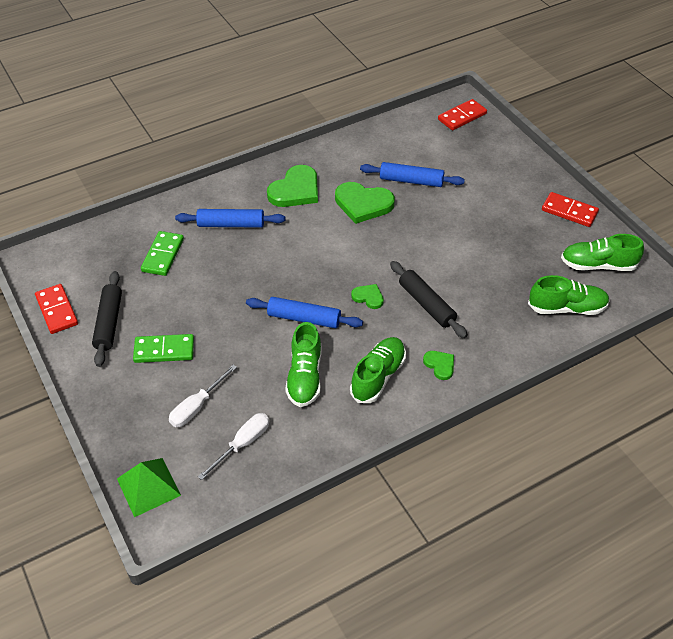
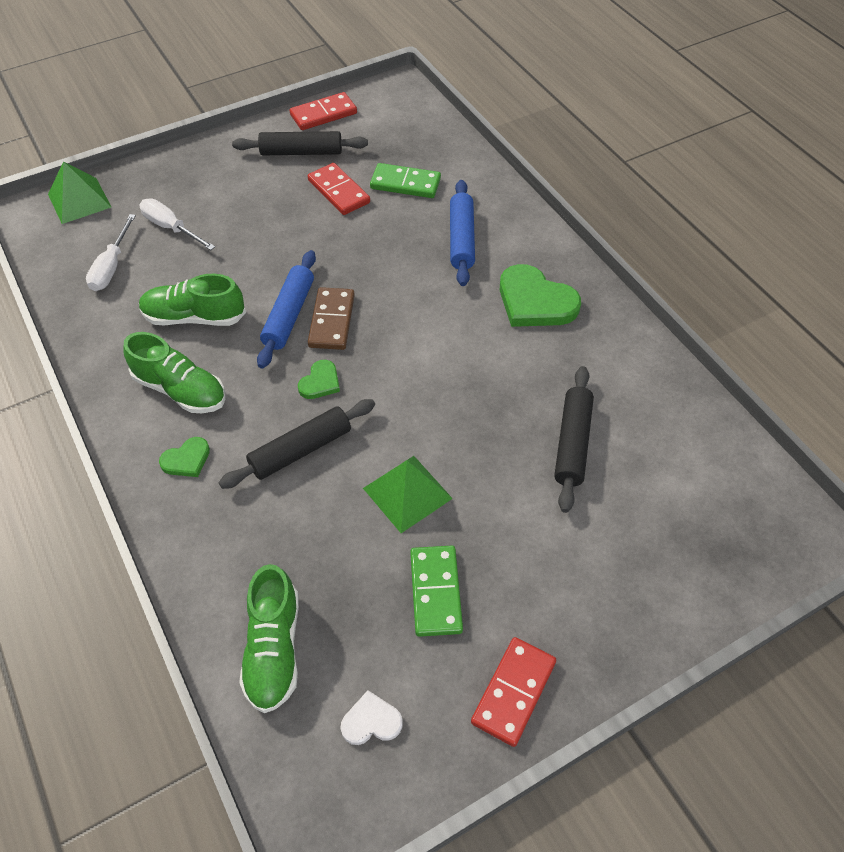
camera: 90 degrees right, 5 degrees up
(164, 350) = (255, 197): green domino -> green domino (435, 592)
(243, 444) = (111, 267): white screwdriver -> white screwdriver turned 60 degrees clockwise
(310, 294) = (331, 321): none -> brown domino
(363, 204) = (511, 379): green heart -> none
(411, 181) = (572, 443): blue rolling pin -> black rolling pin
(454, 252) = (407, 493): none -> green pyramid
(462, 117) = (765, 532): red domino -> red domino (338, 192)
(598, 265) = (371, 721): green shoe -> white heart

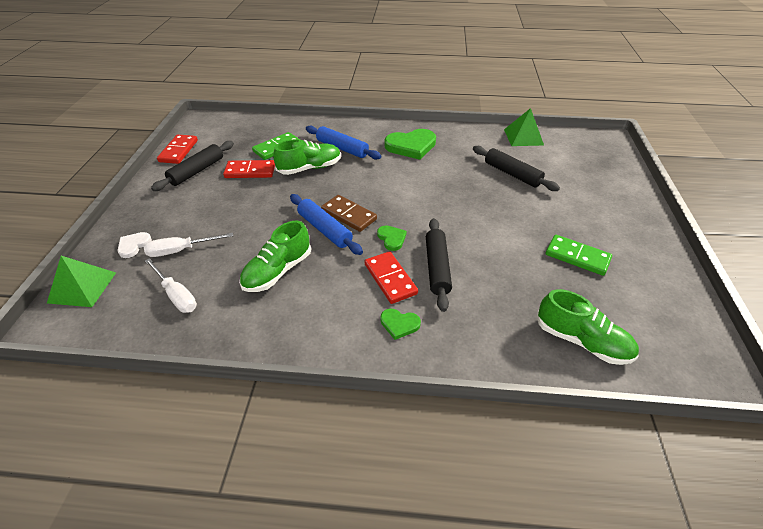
camera: 55 degrees left, 10 degrees down
(180, 390) = (335, 303): green shoe -> green shoe (309, 168)
(186, 459) = (399, 324): green heart -> green heart turned 105 degrees clockwise
(371, 721) = (653, 318): white heart -> white heart (133, 245)
(407, 493) = (502, 239): green pyramid -> green pyramid (523, 137)
(514, 692) = (655, 256): red domino -> red domino (390, 279)

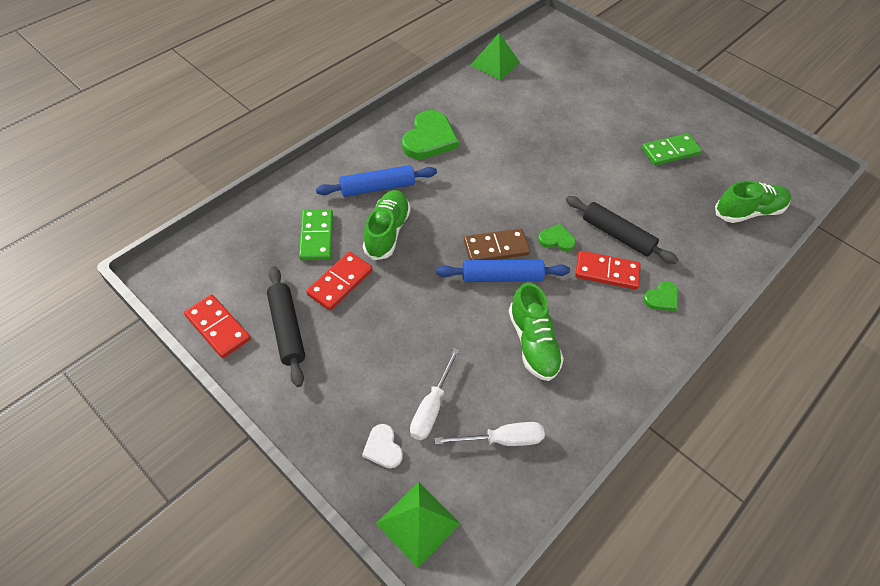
camera: 55 degrees left, 10 degrees up
(512, 174) = (540, 109): black rolling pin -> none

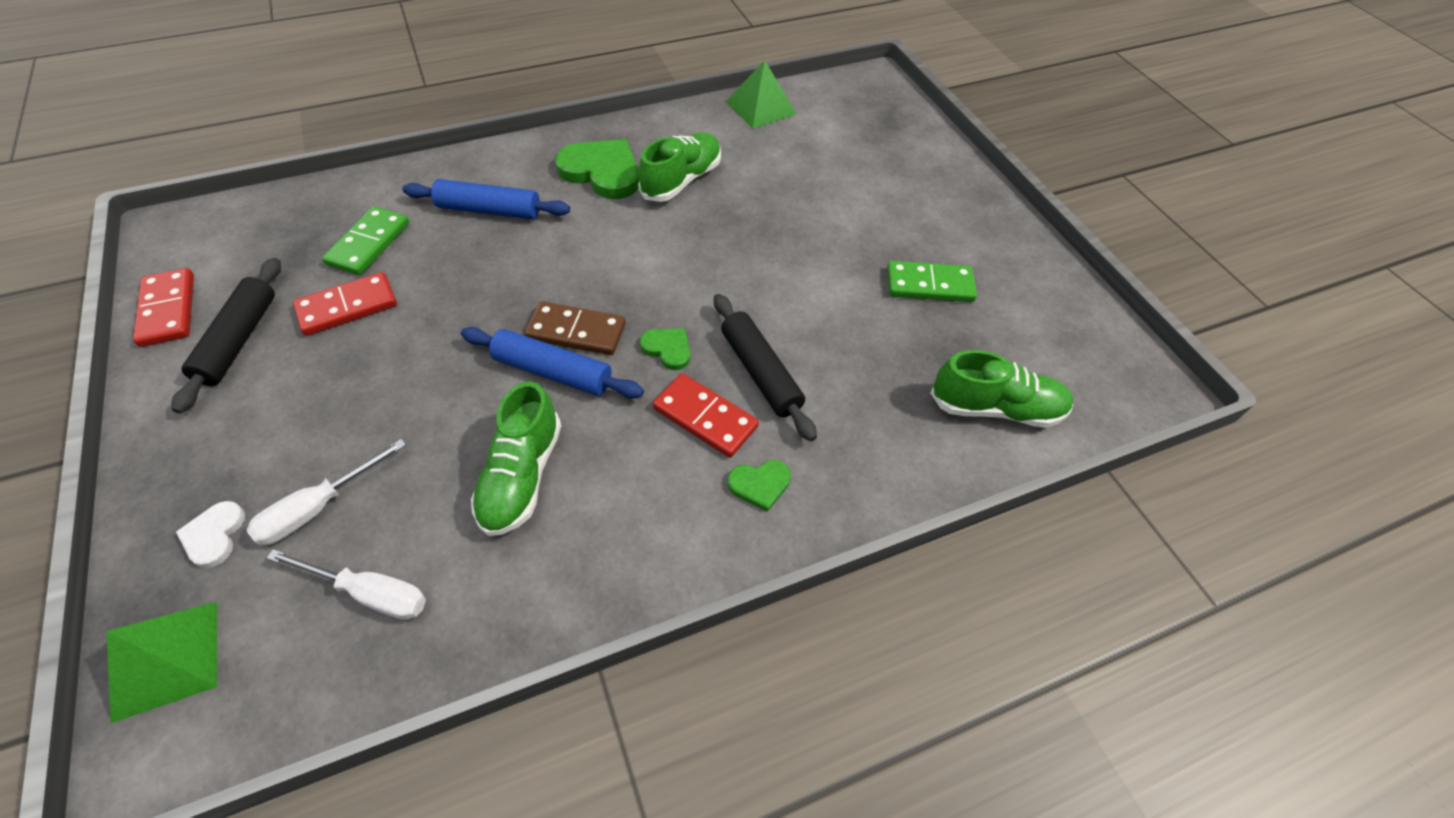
camera: 25 degrees right, 0 degrees up
(387, 232) = (455, 266): green shoe -> green shoe (681, 180)
(429, 138) = (602, 172): green heart -> green heart turned 105 degrees counterclockwise

